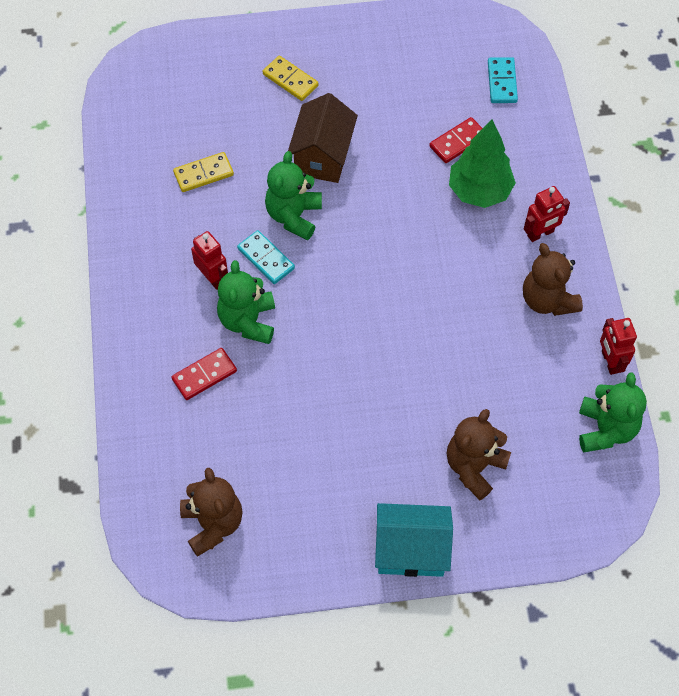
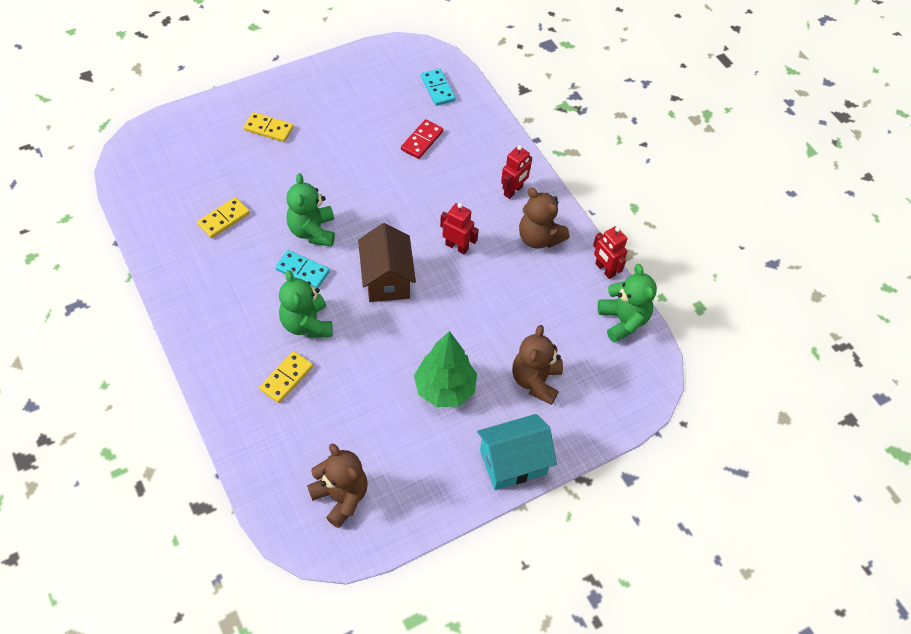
camera: 25 degrees left, 5 degrees down
(204, 375) = (286, 378): red domino -> yellow domino
(213, 278) = (263, 298): red robot -> red robot (457, 247)
(322, 156) = (318, 179): brown house -> brown house (387, 279)
(479, 191) = (453, 172): green tree -> green tree (445, 389)

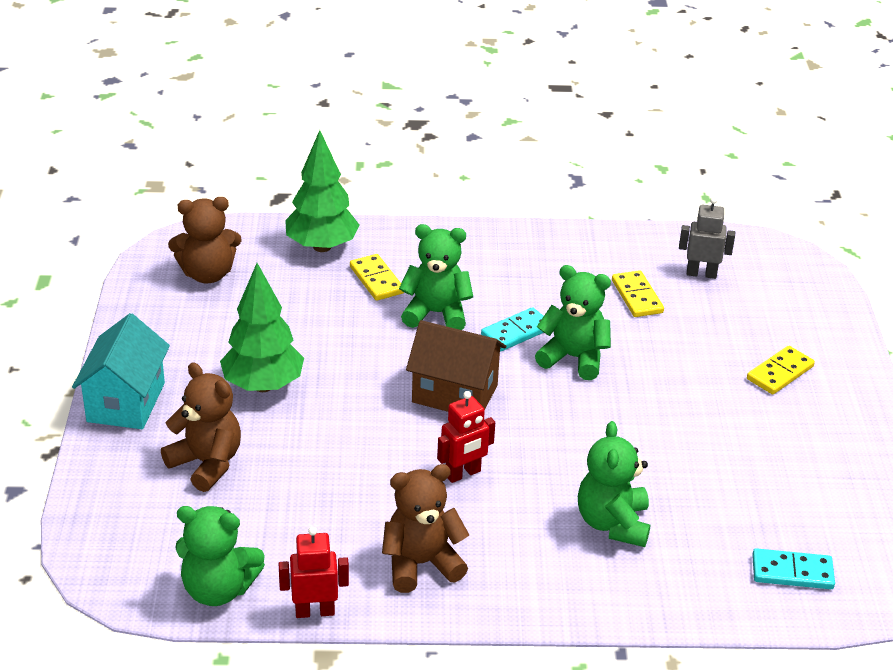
camera: 120 degrees right, 20 degrees down
(176, 193) = (701, 274): none -> grey robot
(261, 435) = (322, 246): none -> green tree
(422, 140) = (684, 512): red domino -> none
(451, 167) = (613, 523): none -> green teddy bear
(513, 191) = (526, 573): red robot -> none

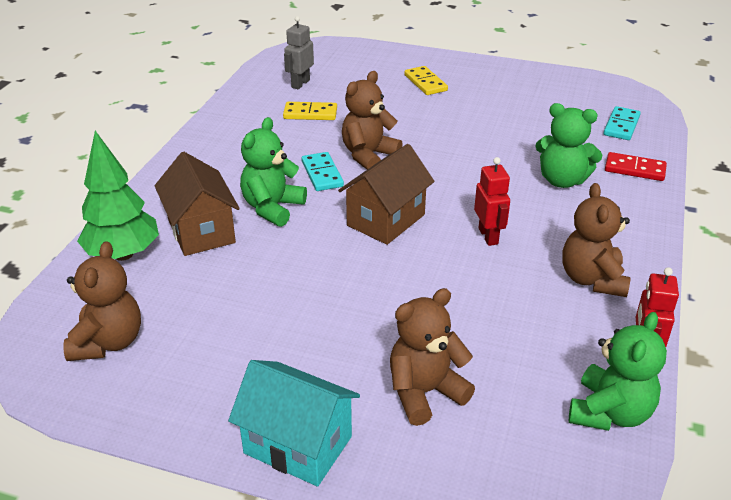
camera: 70 degrees left, 0 degrees up
(263, 385) = (320, 332): green tree -> none
(376, 280) = (201, 231): yellow domino -> brown house
(573, 358) = (368, 155): green teddy bear -> brown teddy bear
(680, 590) = (634, 169): none -> red domino

